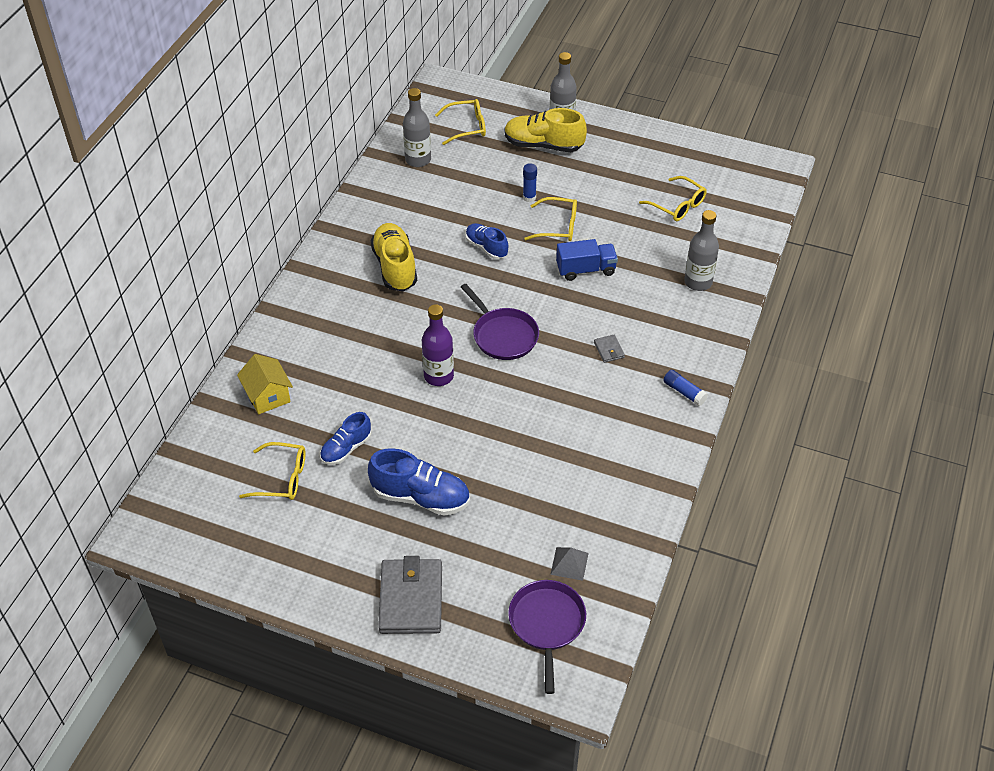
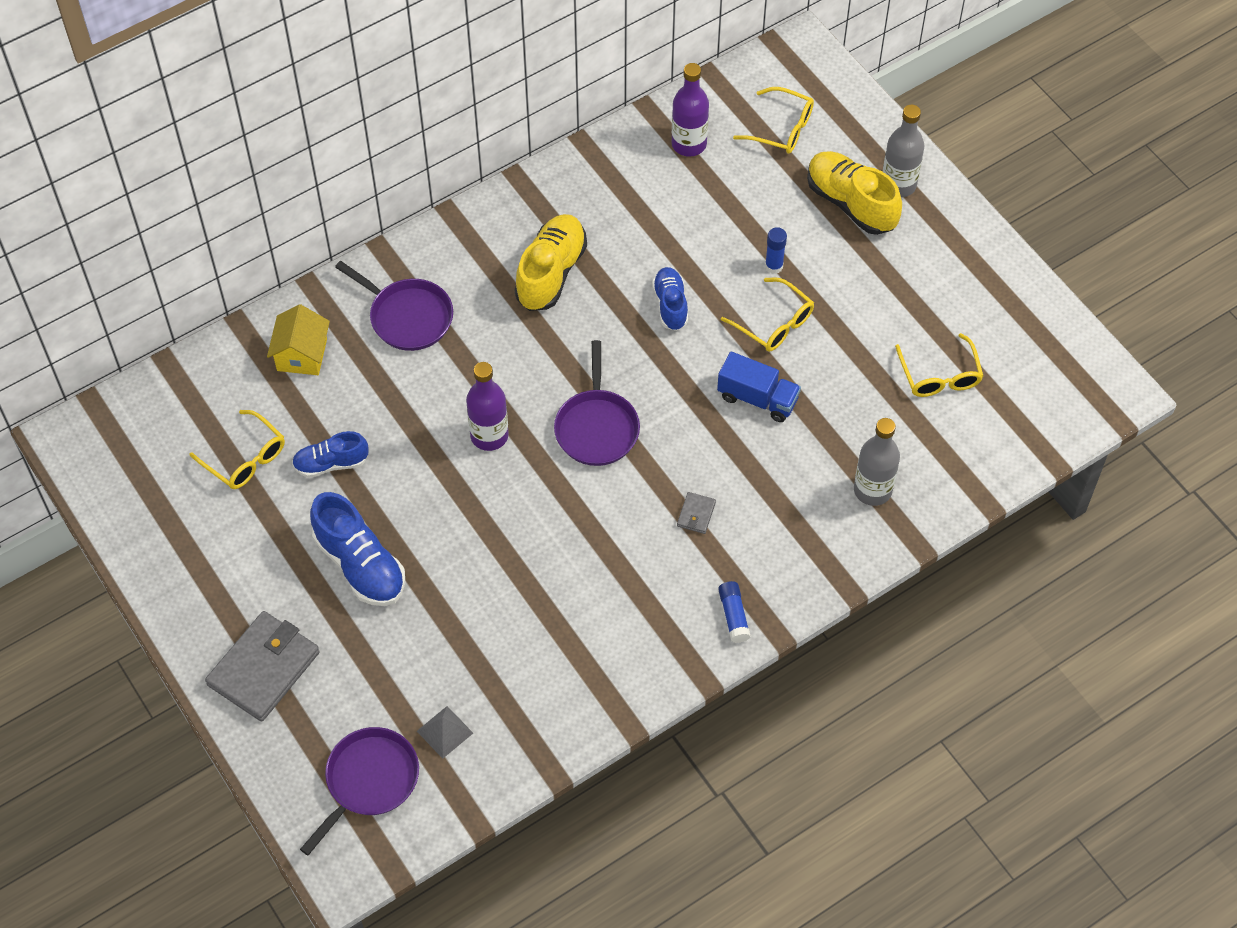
camera: 35 degrees right, 10 degrees up
(322, 337) = (408, 317): none -> purple pan
(418, 160) = (689, 144): grey bottle -> purple bottle

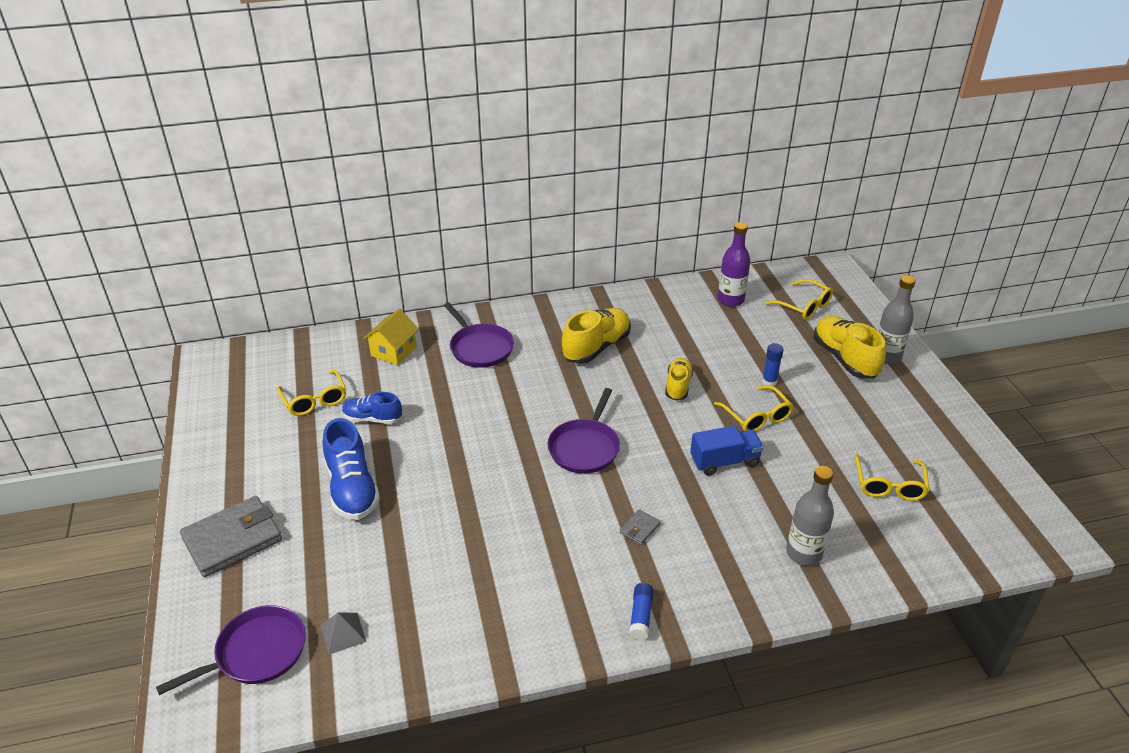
camera: 20 degrees right, 20 degrees down
(489, 436) = (499, 432): purple bottle -> none
(670, 305) = (678, 386): blue shoe -> yellow shoe
(757, 398) = (724, 461): blue truck -> blue truck turned 60 degrees counterclockwise

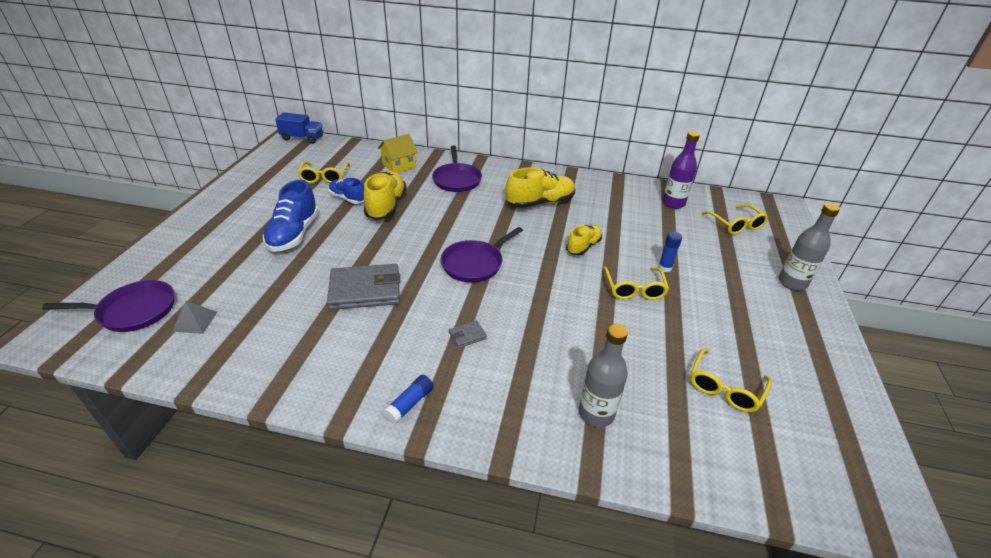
camera: 25 degrees right, 0 degrees up
(232, 539) = (195, 237): grey wallet -> grey wallet (365, 290)
(724, 461) = (579, 312): blue truck -> blue truck (302, 138)
(844, 358) = (748, 272): yellow shoe -> yellow shoe (386, 206)

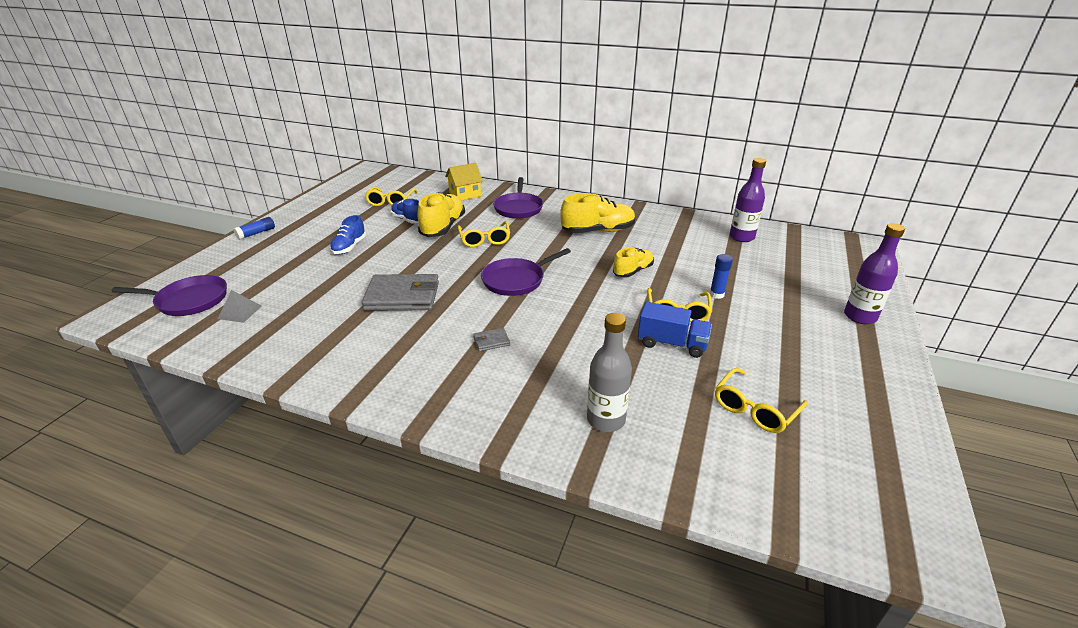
camera: 10 degrees right, 5 degrees down
(294, 234) = (349, 247): blue shoe -> blue shoe, size x0.62
(302, 138) = (379, 169): blue truck -> blue truck (671, 344)
(409, 404) = (418, 395): blue glue stick -> blue glue stick (256, 233)
(736, 225) = (808, 259): yellow glasses -> yellow glasses (484, 240)
(792, 283) = (860, 316): grey bottle -> purple bottle

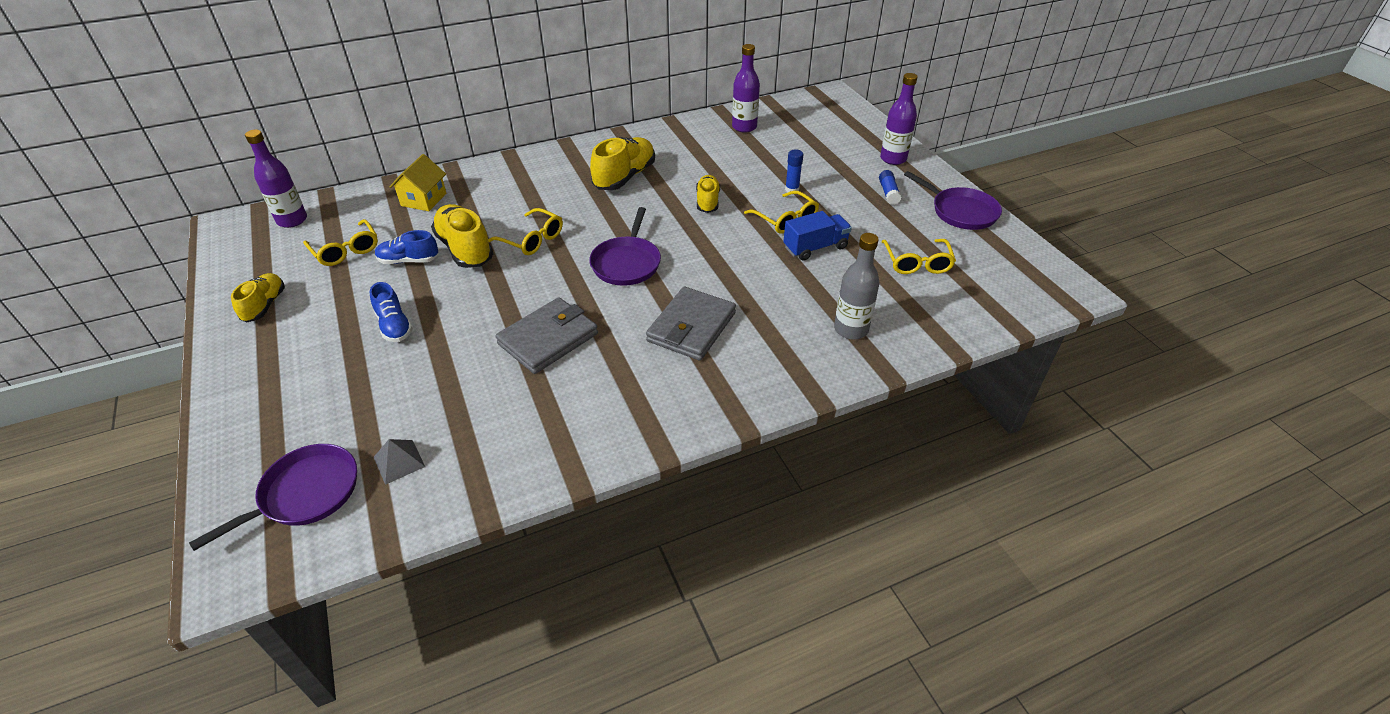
camera: 45 degrees left, 10 degrees up
(256, 233) = (230, 379): blue glue stick -> blue glue stick (888, 193)
(320, 209) = (265, 305): none -> yellow shoe
(393, 178) = (292, 220): none -> purple bottle
(491, 341) = (691, 327): grey wallet -> grey wallet, size x2.33
(518, 208) = (511, 188): purple pan -> purple pan (961, 212)

